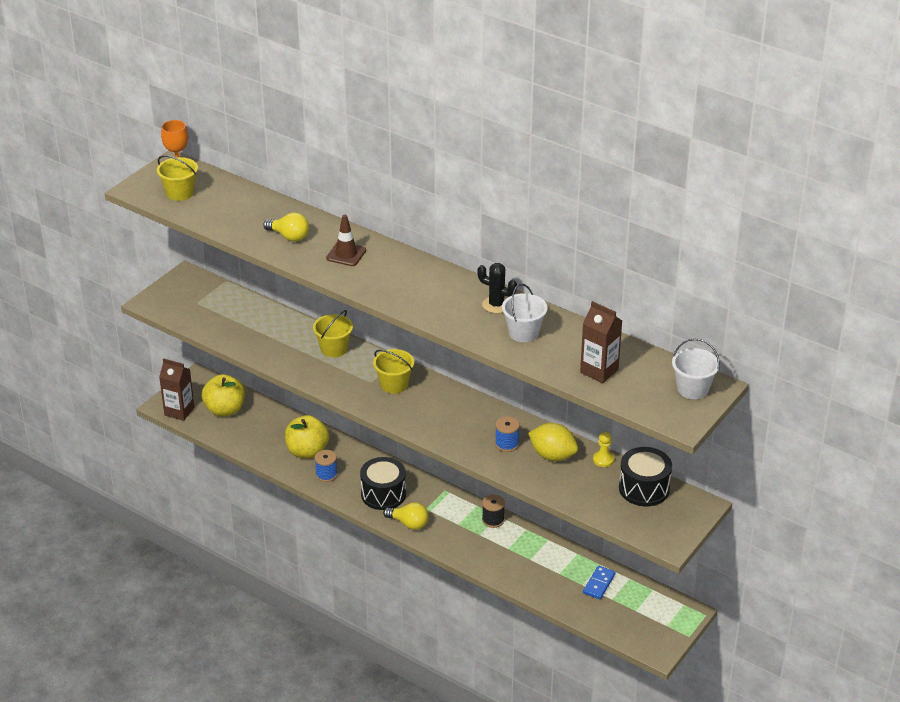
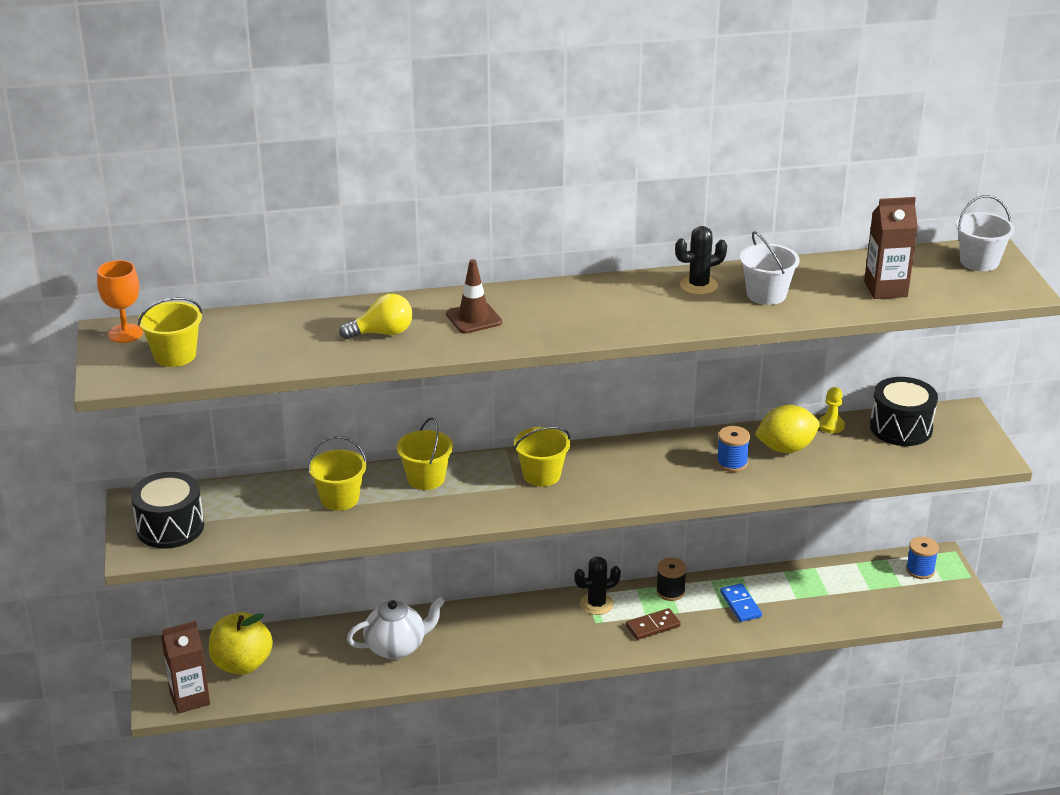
camera: 45 degrees left, 5 degrees down
(277, 333) = (339, 499): none -> yellow bucket
(307, 451) = (396, 647): yellow apple -> white teapot
(326, 474) = (450, 656): blue spool -> blue spool (920, 570)
(383, 494) = (535, 636): black drum -> black drum (170, 527)
(409, 523) = (601, 646): yellow light bulb -> none
(442, 499) = (596, 604): none -> black cactus
(453, 532) = (652, 626): none -> brown domino
(599, 584) = (840, 584): blue domino -> blue domino (740, 604)

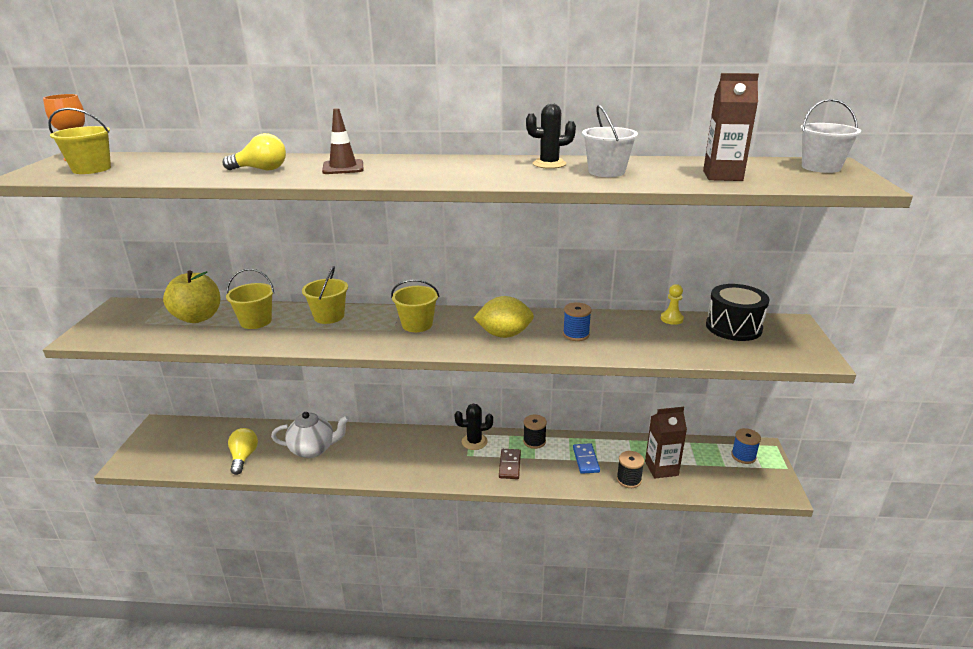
camera: 15 degrees right, 5 degrees down
(170, 527) = (122, 324): black drum -> none
(190, 698) = (149, 462): brown carton -> brown carton (661, 468)
(242, 664) = (202, 443): yellow apple -> yellow apple (198, 317)
(312, 672) = (244, 457): none -> yellow light bulb
(652, 626) = (509, 465): brown domino -> brown domino turned 75 degrees counterclockwise
(785, 448) = (626, 330): yellow lemon -> yellow lemon (504, 334)
(797, 620) = (629, 480): none -> black spool

